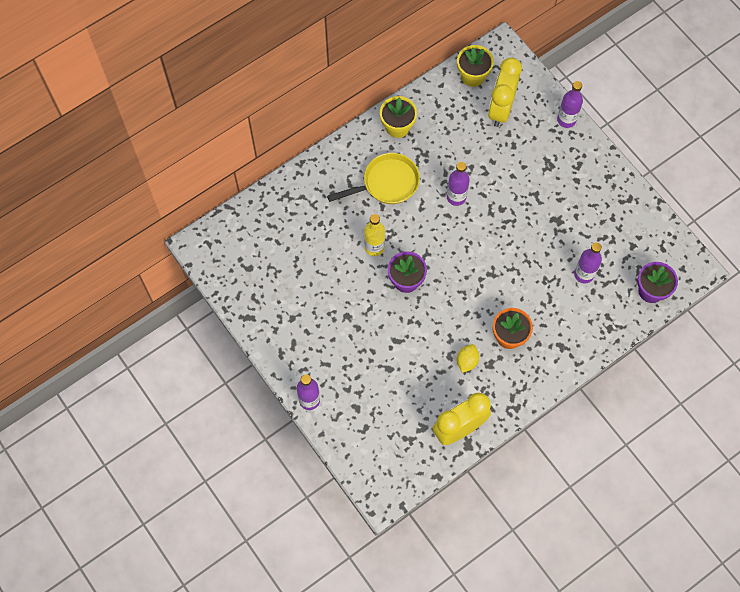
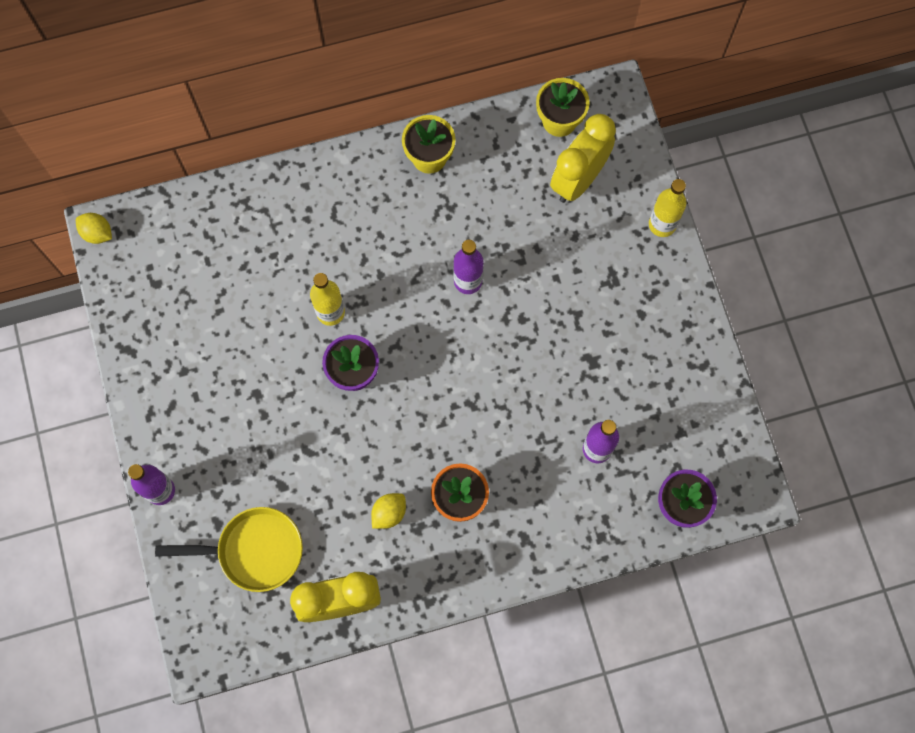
camera: 20 degrees right, 5 degrees up
(195, 249) = (97, 233): none -> yellow lemon
(386, 183) = (382, 230): yellow pan -> yellow pan (254, 551)
(566, 120) = (662, 224): purple bottle -> yellow bottle

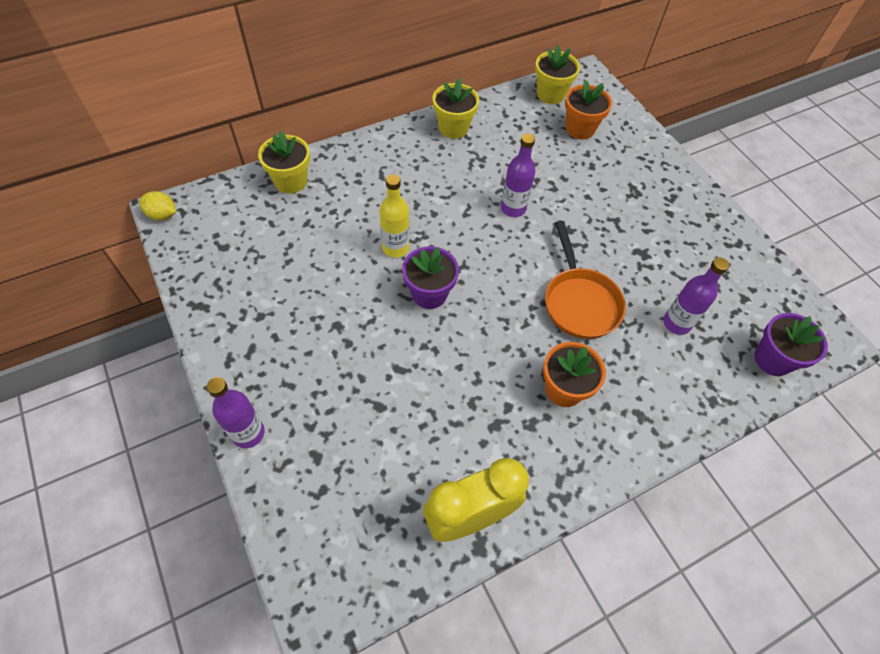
camera: 15 degrees left, 15 degrees down
(234, 208) = (291, 181): none -> yellow flower pot
(254, 551) = (361, 478): yellow pan -> none
(389, 513) = (497, 414): yellow lemon -> none
(505, 408) = (579, 302): none -> orange pan
(578, 179) = (580, 129): yellow clock -> orange flower pot
(662, 224) = (659, 150): yellow bottle -> none

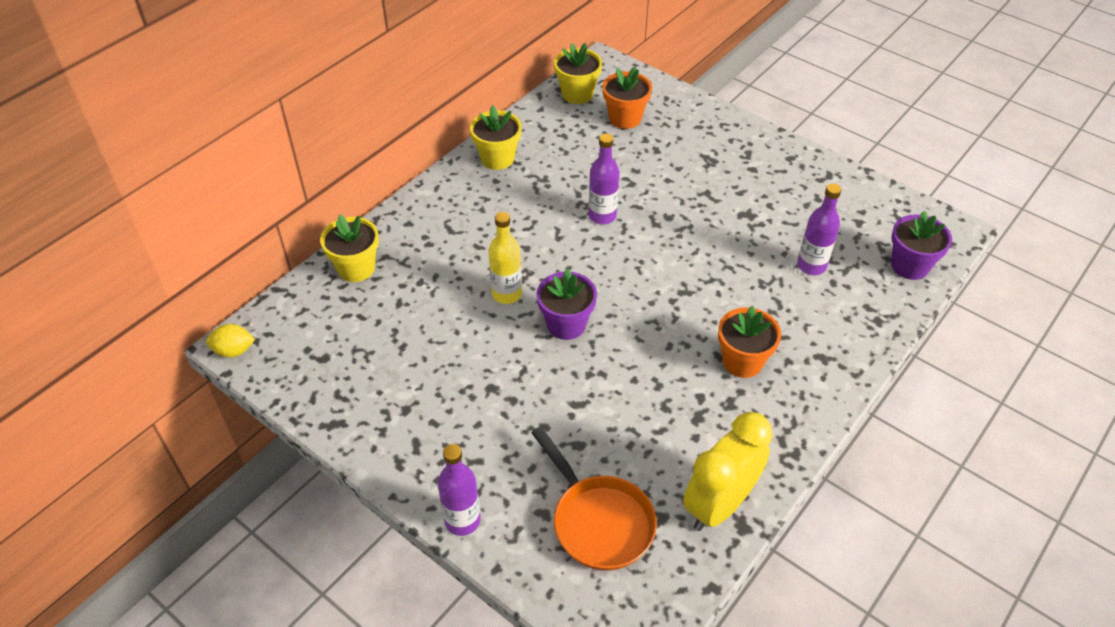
camera: 20 degrees left, 10 degrees down
(579, 302) = (714, 279): orange pan -> orange pan (598, 521)

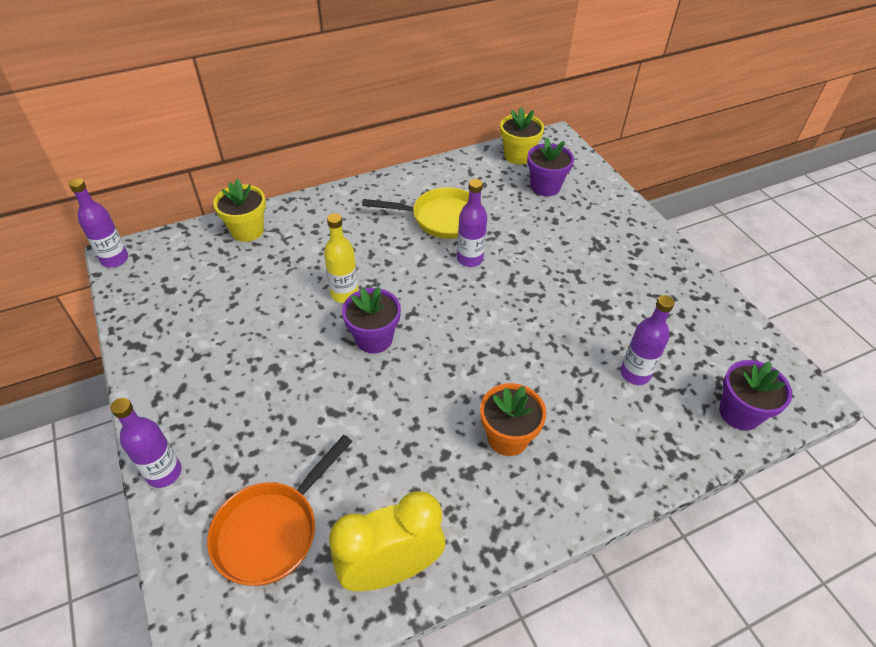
camera: 25 degrees right, 0 degrees up
(234, 351) = (115, 259): yellow lemon -> purple bottle
(497, 158) = (417, 184): yellow flower pot -> none
(547, 185) = (441, 218): none -> yellow pan
(598, 521) = (272, 530): orange pan -> orange pan turned 45 degrees clockwise
(625, 118) = (545, 187): orange flower pot -> purple flower pot

